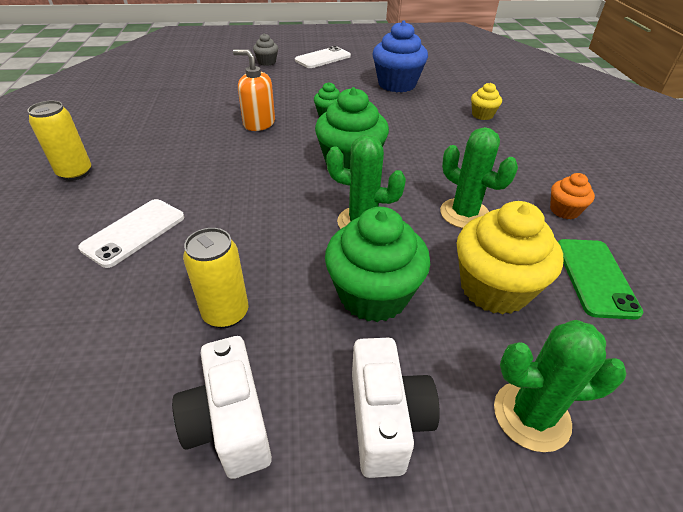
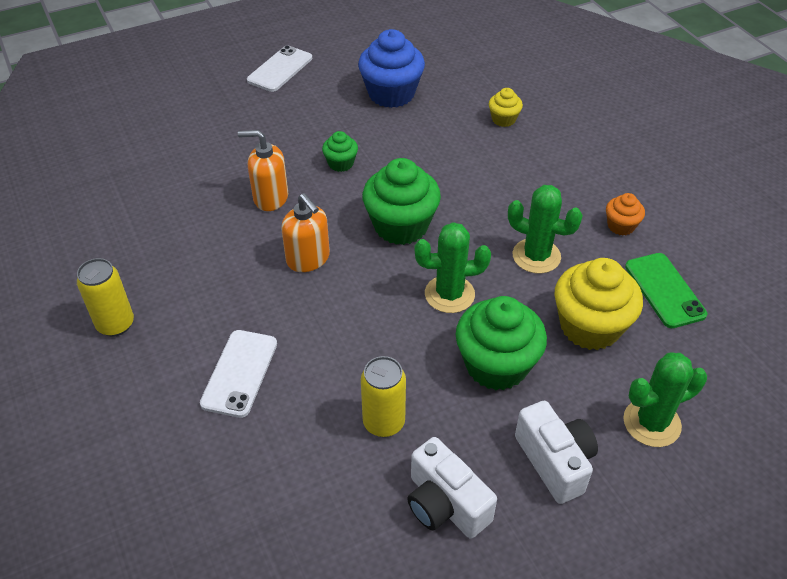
camera: 20 degrees left, 5 degrees up
(257, 167) = (308, 259): none -> orange soap dispenser
(267, 62) = (214, 94): grey cupcake -> none

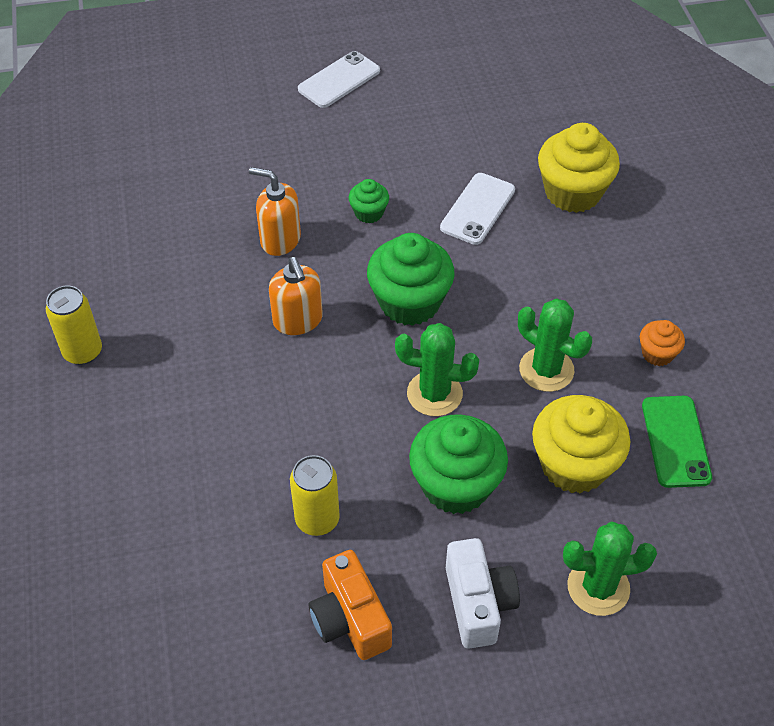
camera: 15 degrees right, 5 degrees up
(239, 373) = (190, 433): white phone -> white phone (477, 209)
(391, 94) = (454, 135): blue cupcake -> none
(445, 504) = (350, 619): white camera -> orange camera
(503, 119) = (573, 192): yellow cupcake -> yellow cupcake, size x1.99

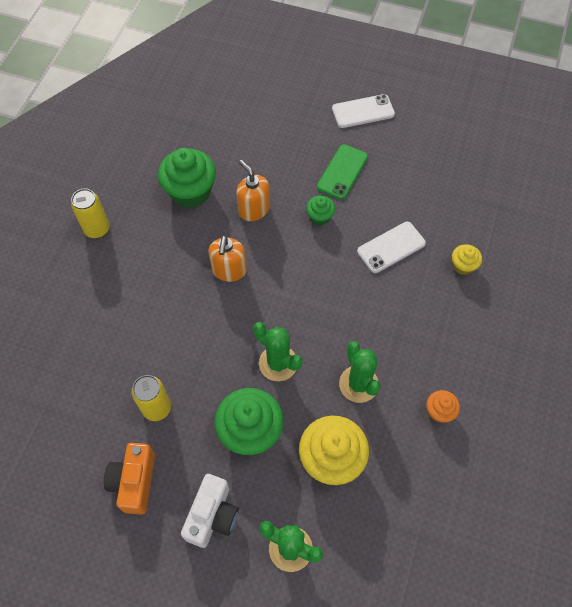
camera: 30 degrees right, 10 degrees up
(409, 302) = (304, 292): green cupcake -> green cupcake (190, 192)
(573, 192) = (463, 266): yellow cupcake -> yellow cupcake, size x0.50
(675, 441) = (408, 479): green phone -> green phone (342, 172)

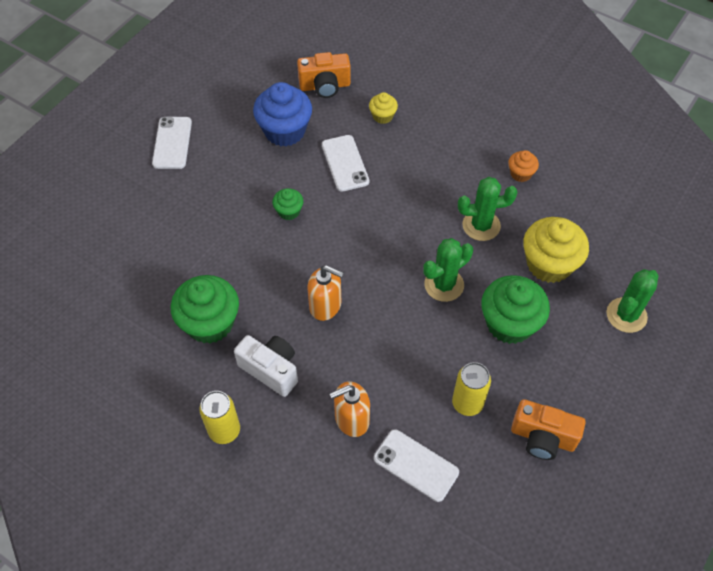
camera: 75 degrees left, 5 degrees down
(90, 377) = (416, 465): none -> white phone
(212, 516) = (587, 373): white camera -> white camera (271, 370)
(254, 209) = (257, 267): orange soap dispenser -> orange soap dispenser (351, 419)
(342, 172) = (241, 179): green phone -> none
(410, 189) = (284, 131): none -> blue cupcake
(480, 207) = (325, 86): none -> orange camera

